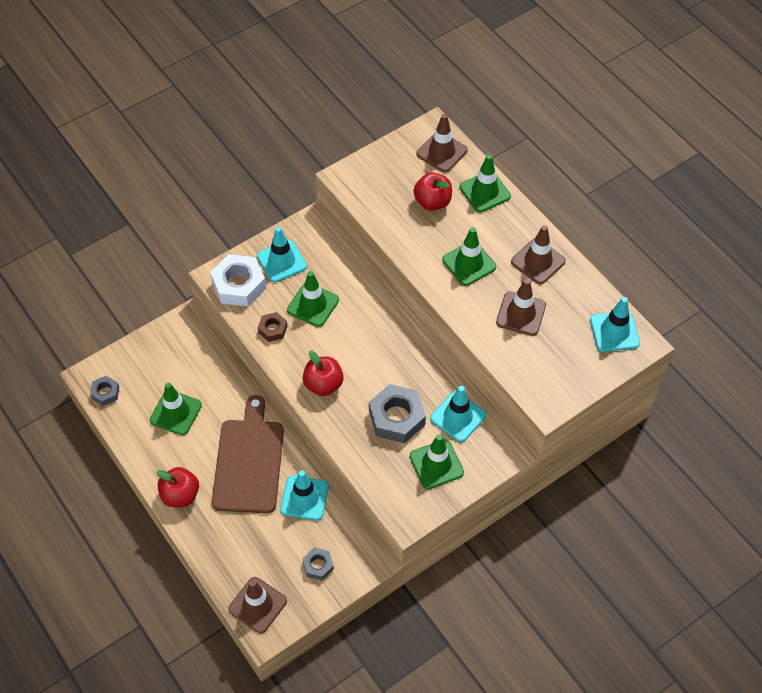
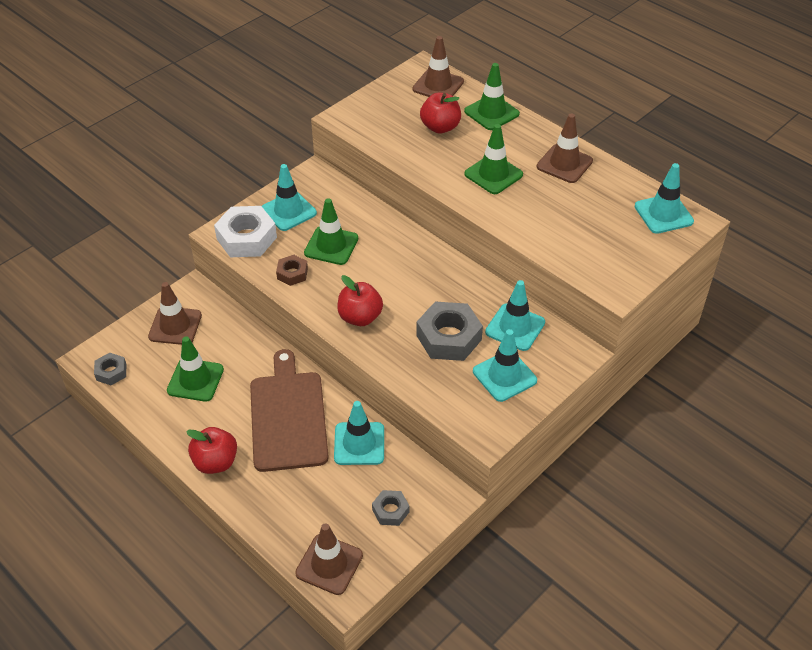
camera: 10 degrees left, 10 degrees down
(436, 464) = (504, 376): green traffic cone -> turquoise traffic cone
(521, 314) = (561, 211): brown traffic cone -> brown traffic cone (175, 326)

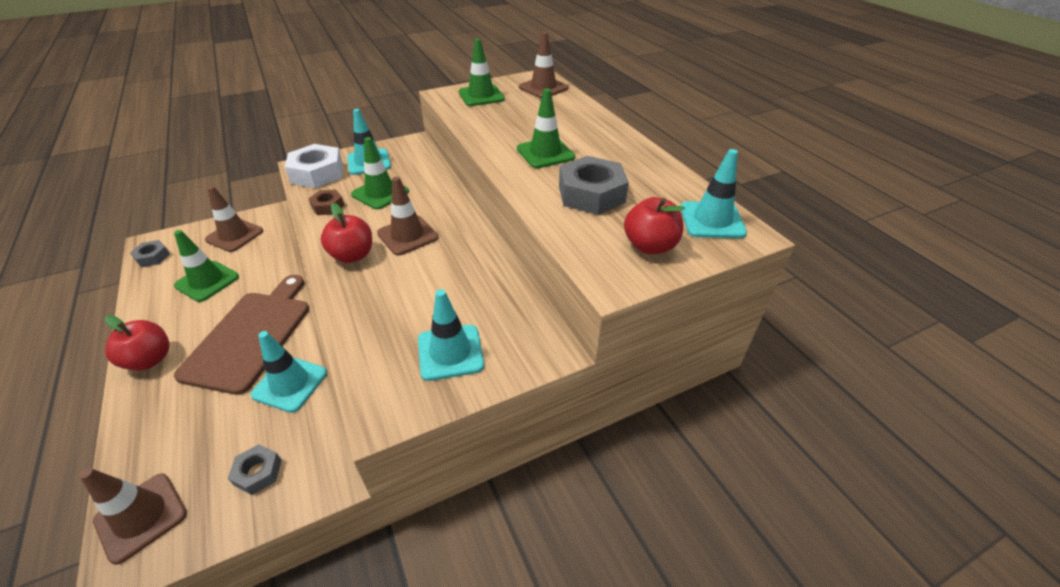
camera: 20 degrees right, 5 degrees down
(440, 127) = (522, 113): red apple -> red apple (650, 246)
(449, 337) = (421, 296): grey nut -> grey nut (591, 194)
(491, 113) = (577, 111): green traffic cone -> green traffic cone (481, 96)
(515, 327) = (497, 304): turquoise traffic cone -> none
(564, 164) = (623, 158): brown traffic cone -> brown traffic cone (407, 235)

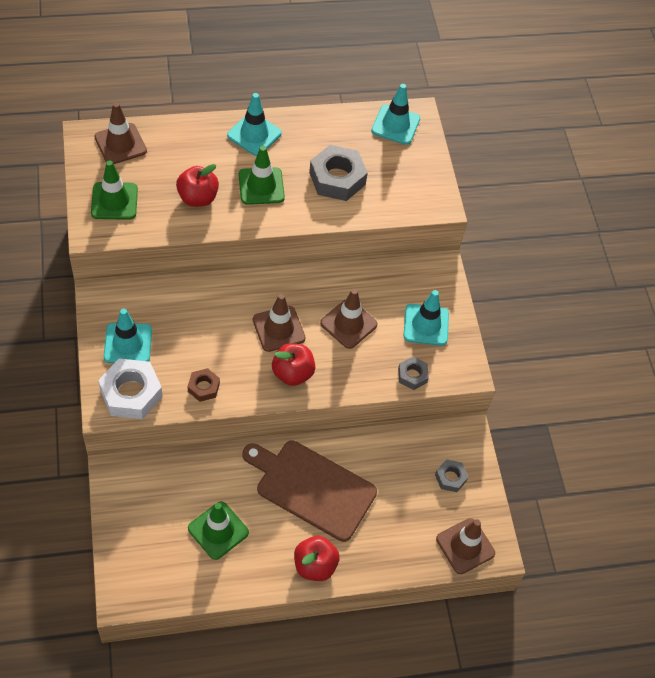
camera: 80 degrees left, 15 degrees up
(152, 257) = (153, 589): grey nut -> grey nut (412, 375)
(235, 235) = (143, 510): brown traffic cone -> brown traffic cone (348, 324)
(290, 384) = (376, 458): turquoise traffic cone -> turquoise traffic cone (254, 134)
(380, 193) = (197, 341): green traffic cone -> none
(650, 246) = (411, 171): red apple -> red apple (198, 198)

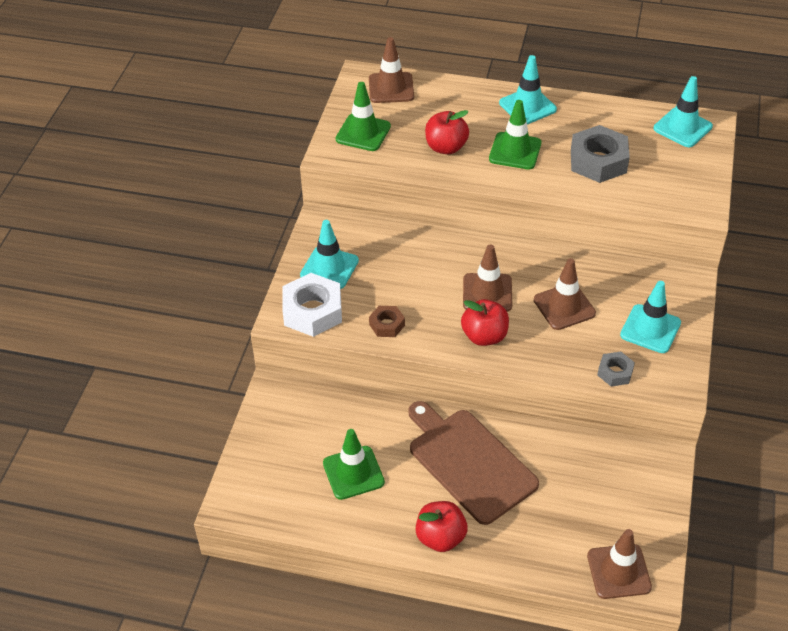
camera: 30 degrees right, 10 degrees down
(450, 478) = (629, 498): grey nut -> none

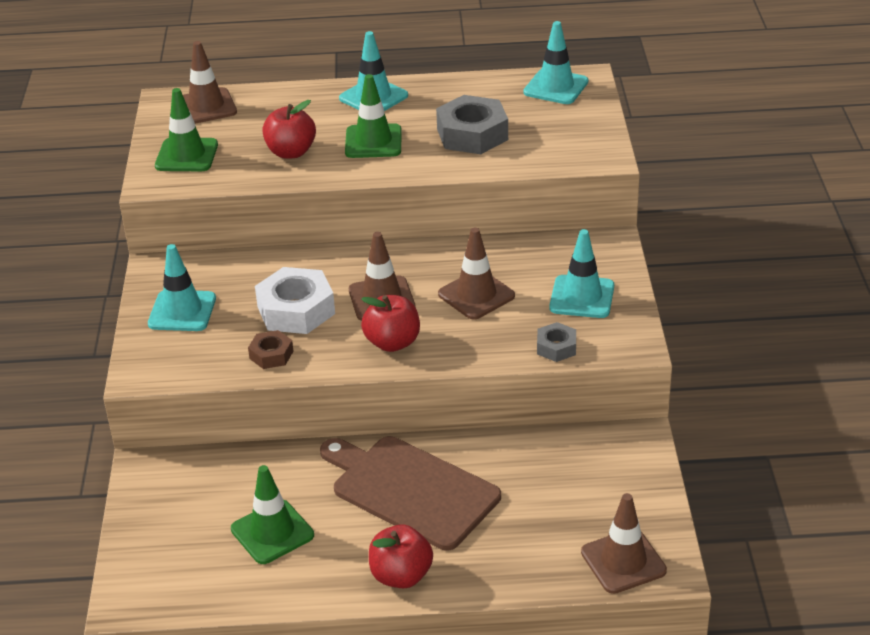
camera: 15 degrees left, 10 degrees down
(313, 311) = (175, 359): white nut -> white nut (296, 310)

